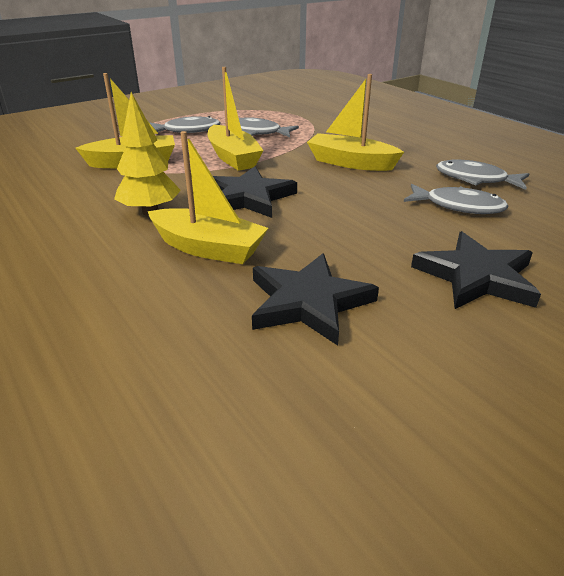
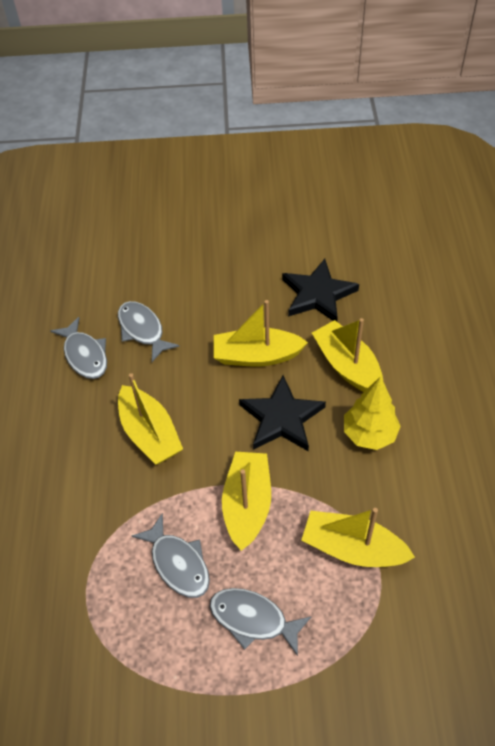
camera: 145 degrees left, 20 degrees up
(319, 225) = (256, 356): none -> yellow boat
(476, 277) = (213, 271): black star -> none

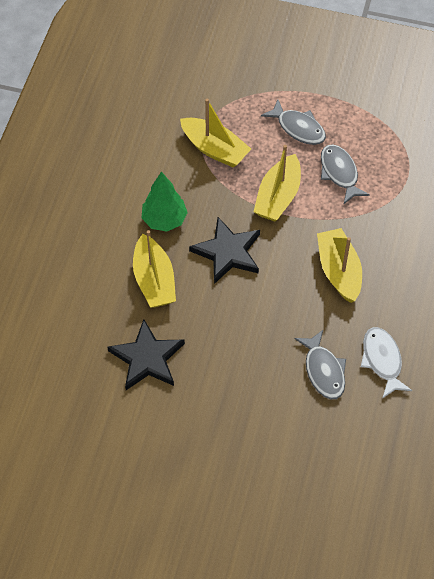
camera: 165 degrees left, 5 degrees up
(85, 355) = (382, 360): grey fish -> white fish
(256, 356) = (228, 313): yellow boat -> none
(369, 434) = (164, 220): yellow tree -> green tree

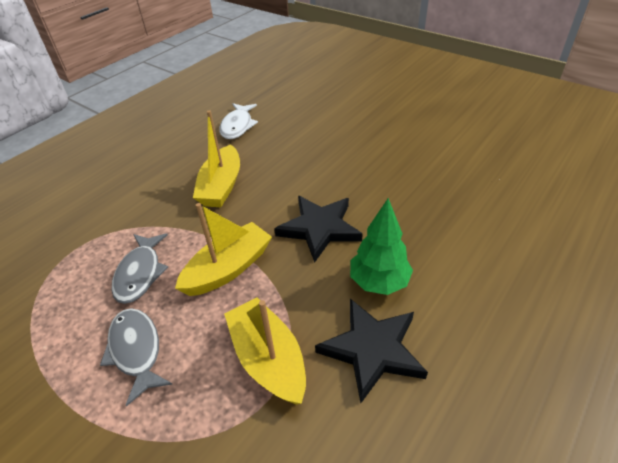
camera: 155 degrees left, 15 degrees down
(147, 358) = (437, 167): black star -> black star (372, 349)
(154, 280) = (412, 224): yellow boat -> none
(323, 370) = (287, 130): grey fish -> none

